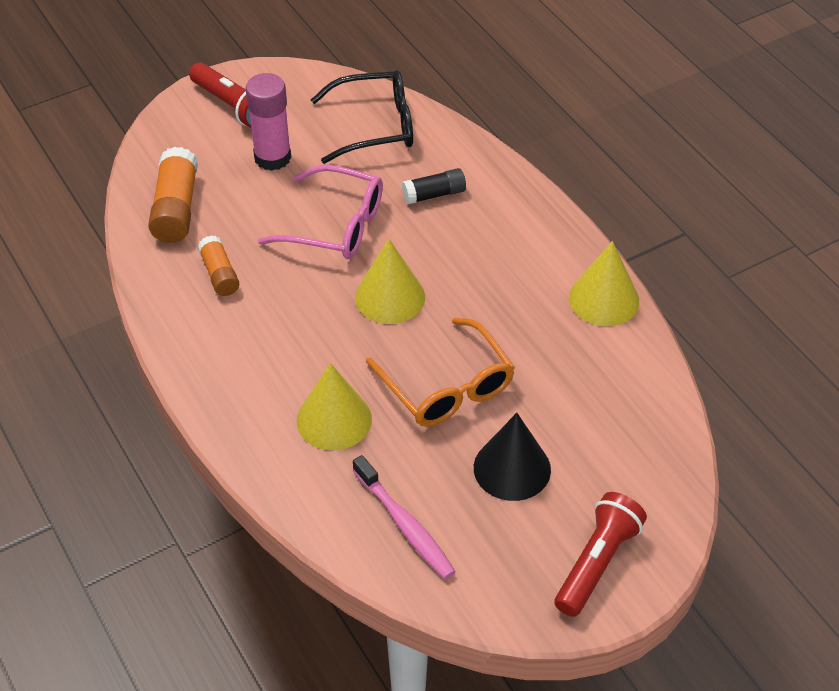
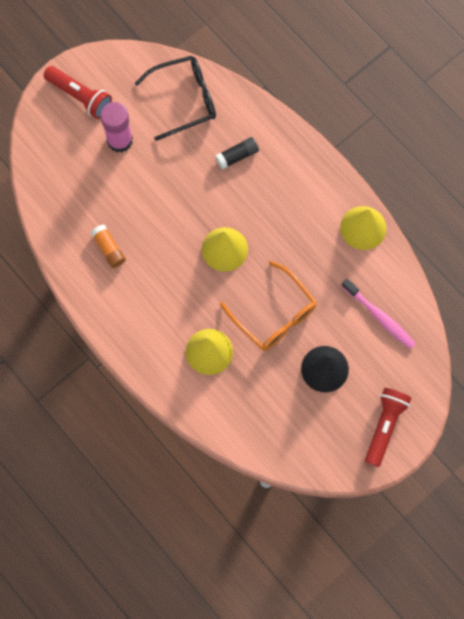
camera: 10 degrees left, 25 degrees up
(175, 208) = (65, 197): orange glue stick -> none
(334, 225) = (175, 194): pink glasses -> none
(405, 524) = (267, 420): pink toothbrush -> pink toothbrush (379, 316)

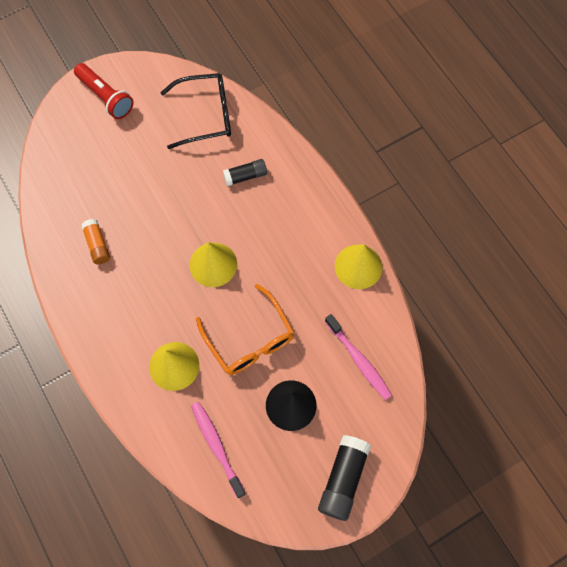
camera: 10 degrees right, 5 degrees down
(120, 140) = (133, 143): pink glue stick -> none
(264, 418) = (217, 447): none -> pink toothbrush
(384, 426) = (343, 479): red flashlight -> black glue stick

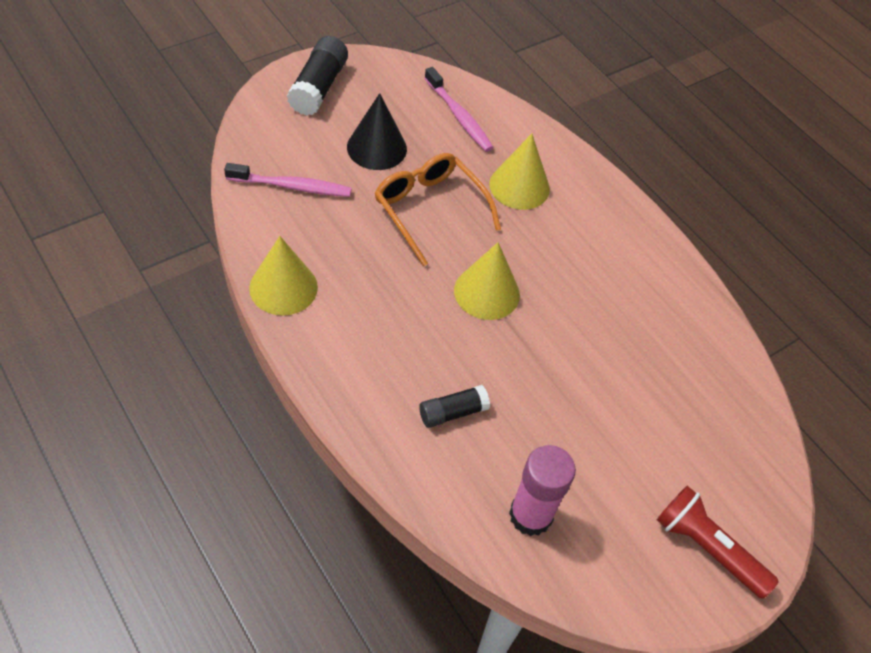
camera: 170 degrees right, 15 degrees down
(97, 245) = (650, 318): orange glue stick -> none
(205, 115) = (530, 515): black glasses -> pink glue stick
(359, 360) = (292, 186): pink toothbrush -> pink toothbrush turned 135 degrees clockwise

